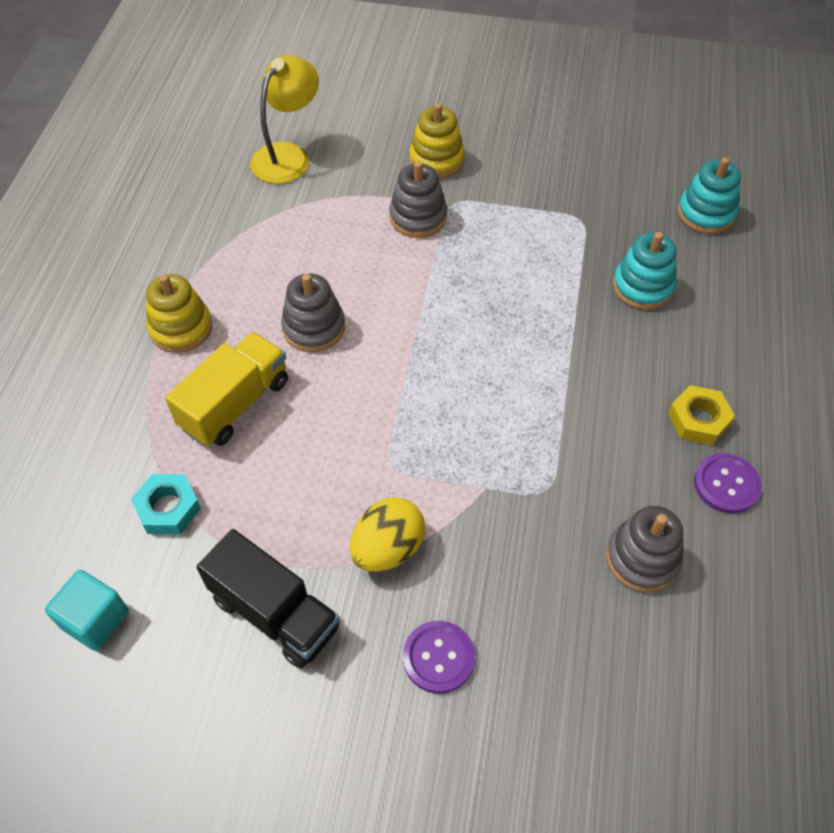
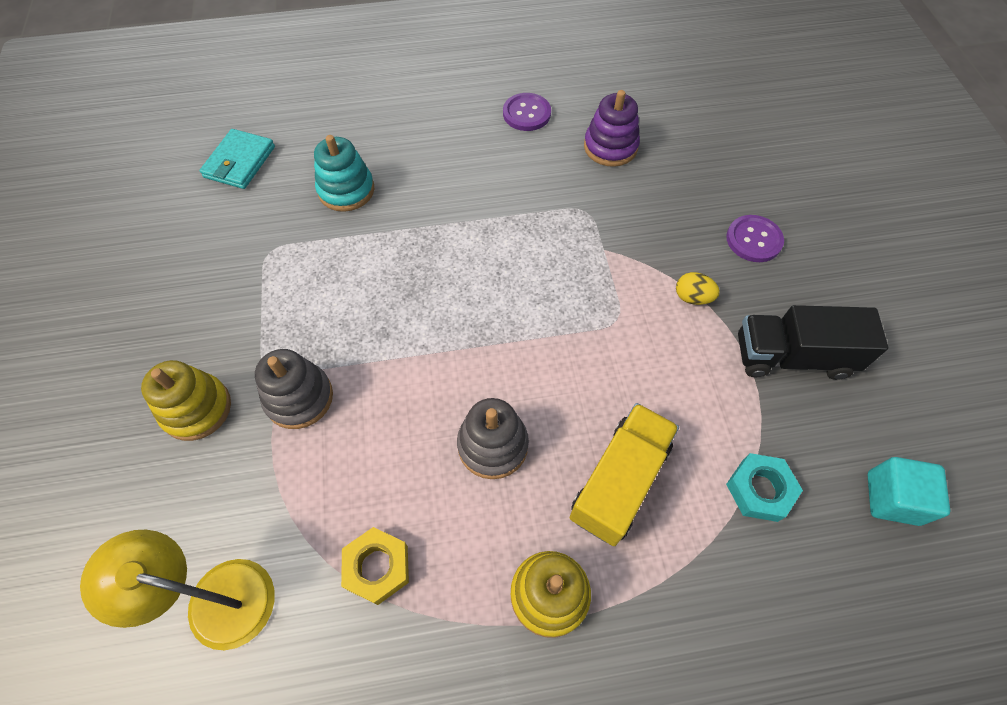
camera: 110 degrees left, 5 degrees up
(235, 404) = (619, 482): yellow truck -> yellow truck turned 105 degrees clockwise
(275, 613) = (792, 356): black truck -> black truck turned 105 degrees counterclockwise
(388, 548) = (692, 297): yellow egg -> yellow egg, size x0.58
(642, 558) = (610, 147): grey stacking toy -> purple stacking toy
(698, 420) = (476, 135): yellow nut -> yellow nut (377, 567)
(706, 213) = (240, 162): turquoise stacking toy -> turquoise wallet

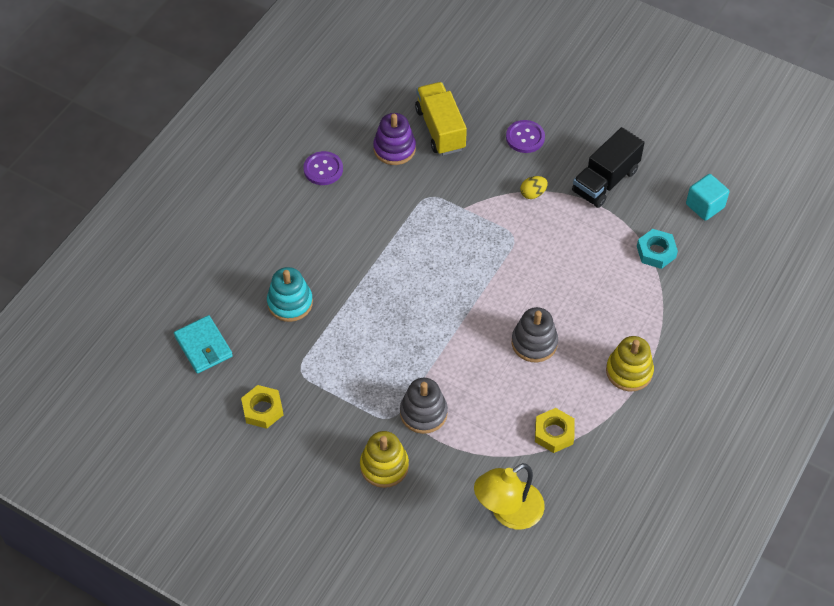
camera: 50 degrees left, 5 degrees down
(197, 252) = (262, 409): none -> yellow nut
(619, 482) = (602, 304): yellow truck -> yellow truck (440, 129)

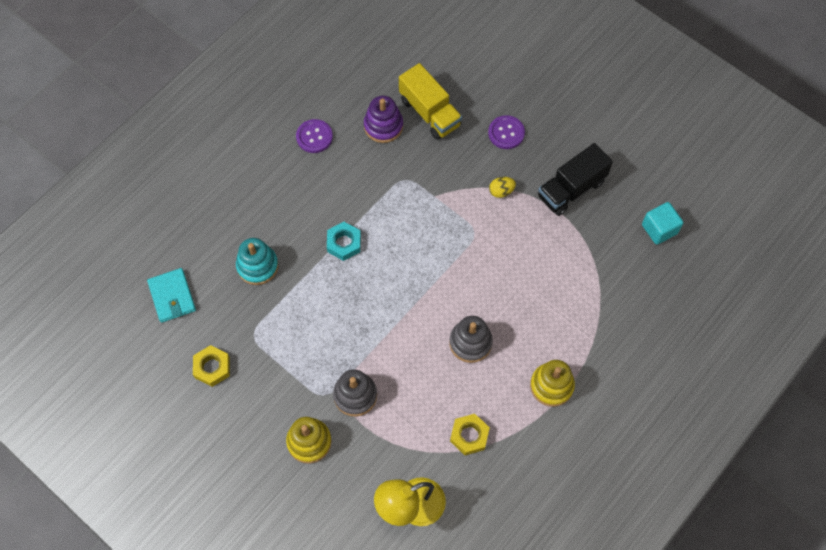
camera: 10 degrees right, 10 degrees up
(440, 129) = (429, 112): yellow truck -> yellow truck turned 150 degrees clockwise
(656, 252) = (603, 269): turquoise nut -> turquoise nut (344, 243)

